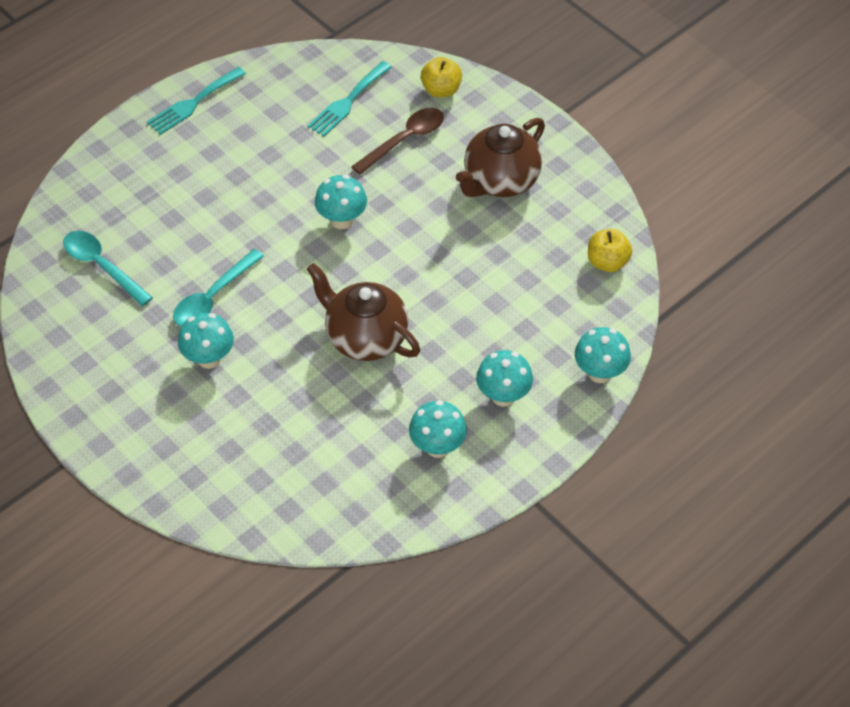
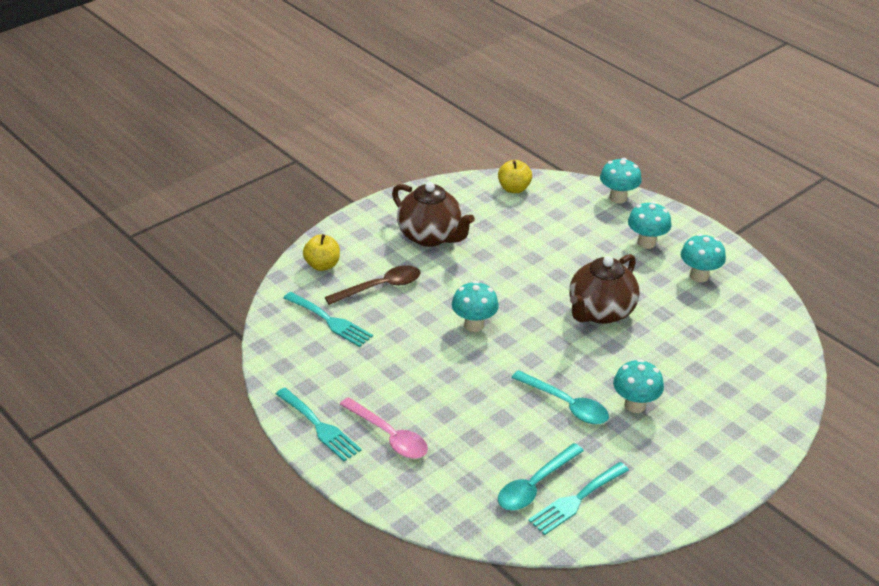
camera: 90 degrees left, 15 degrees down
(79, 298) = (576, 500): none -> turquoise fork
(177, 154) = (389, 436): none -> pink spoon
(405, 140) = (380, 287): brown spoon -> brown spoon turned 105 degrees clockwise

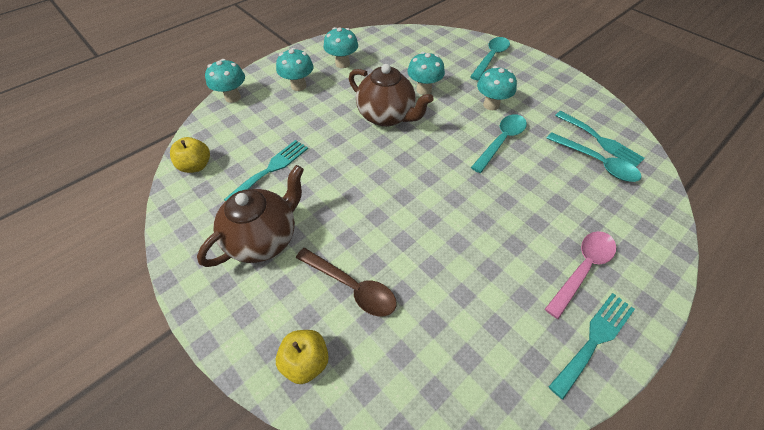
camera: 90 degrees left, 15 degrees up
(330, 321) = (416, 341): turquoise fork -> turquoise fork (271, 169)
(380, 287) = (352, 287): brown spoon -> brown spoon turned 150 degrees clockwise
(474, 325) = (410, 200): turquoise mushroom -> turquoise mushroom (424, 90)
(746, 420) = (491, 57): none -> turquoise spoon

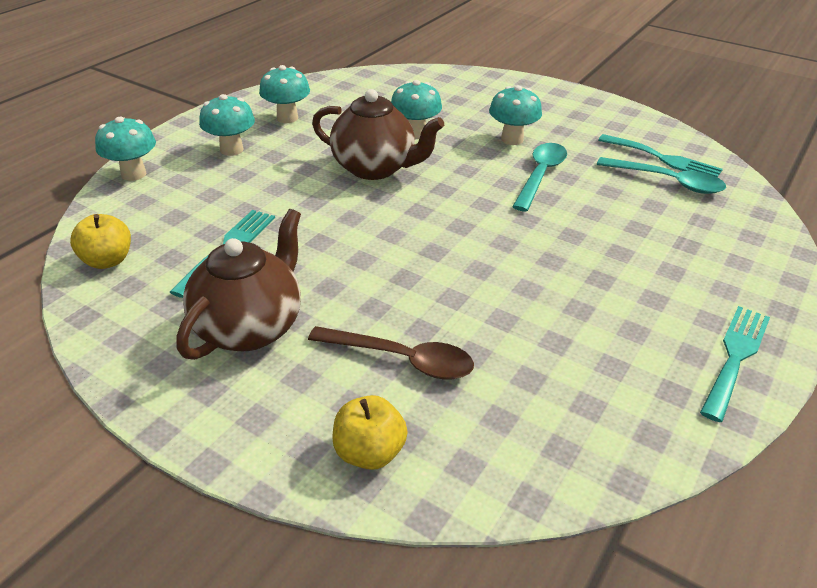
camera: 15 degrees left, 15 degrees down
(491, 57) = (492, 90): turquoise spoon -> none
(582, 268) = (693, 289): pink spoon -> none

